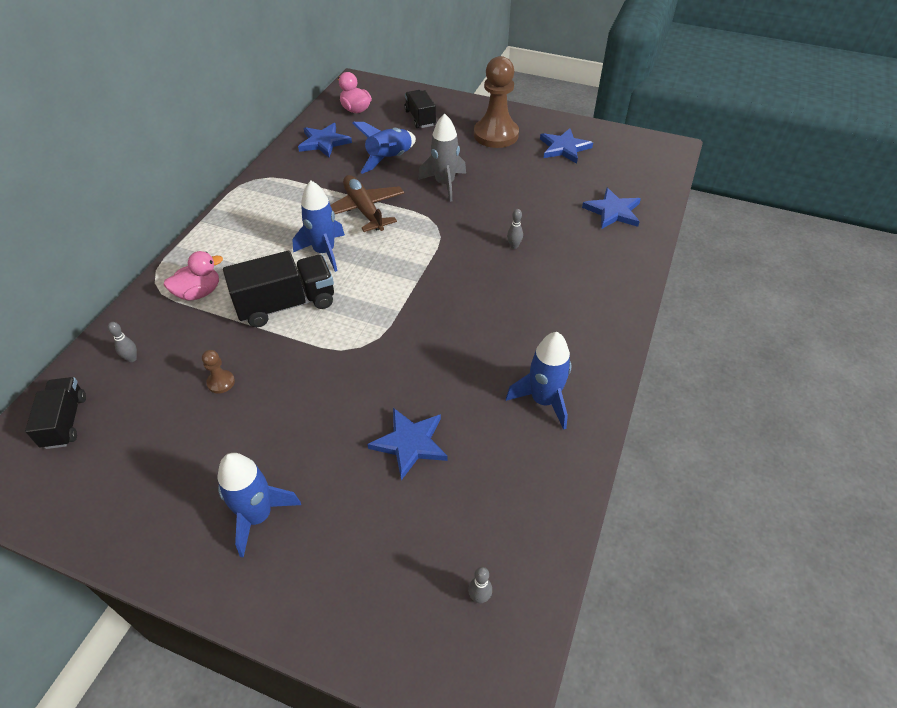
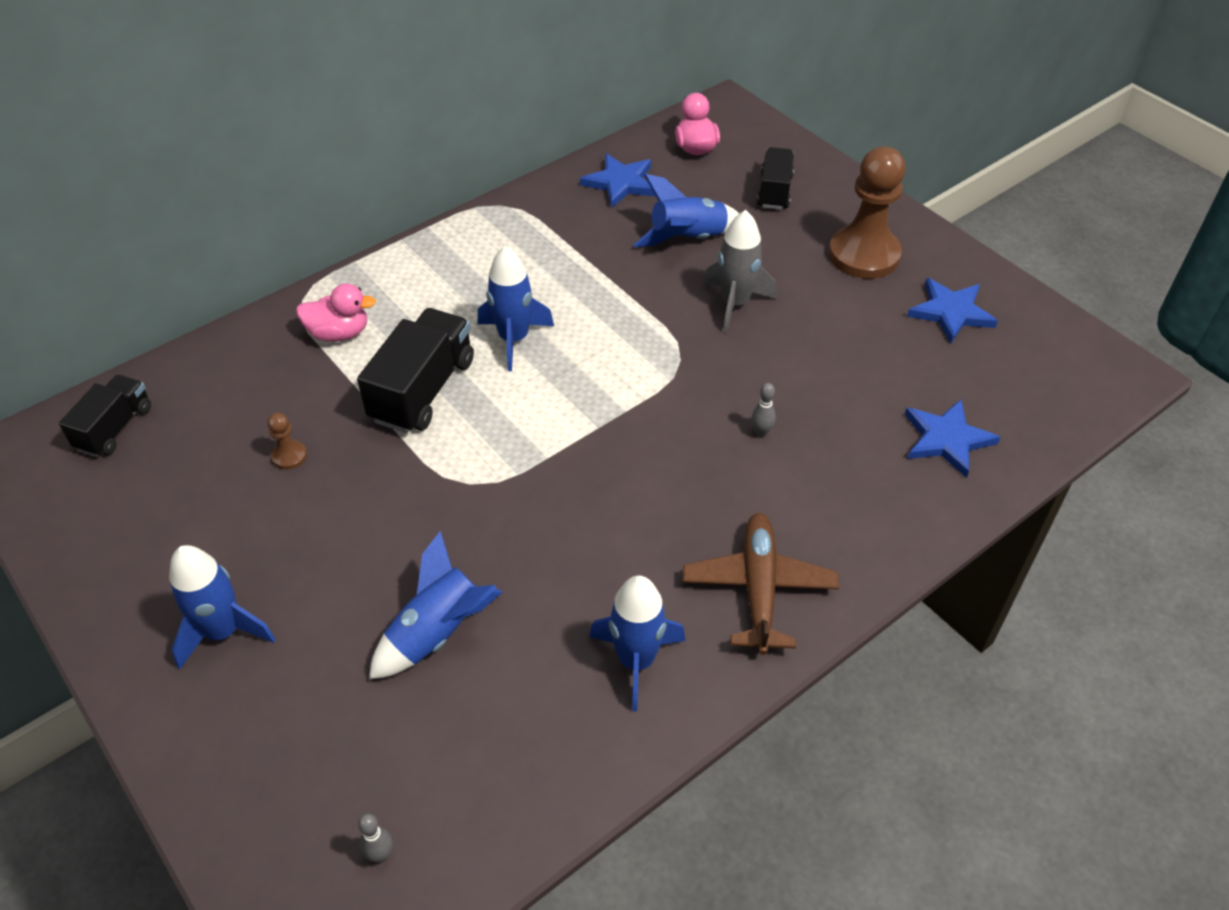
camera: 30 degrees right, 0 degrees up
(132, 359) = (220, 384): grey bowling pin -> none
(286, 304) = (423, 390): black truck -> black truck turned 75 degrees counterclockwise
(364, 210) = (603, 300): brown plane -> brown plane (759, 588)
(410, 443) = (438, 632): blue star -> blue rocket

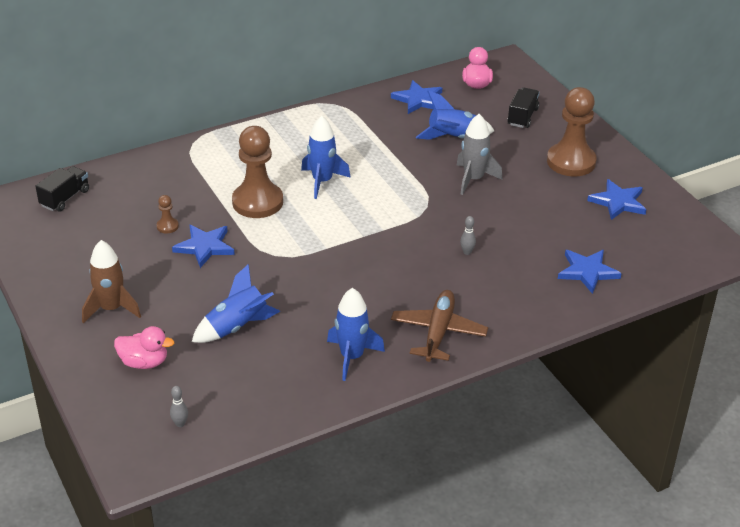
camera: 10 degrees right, 10 degrees down
(223, 632) = (111, 309): blue rocket -> brown rocket
(339, 333) = (212, 164): pink duck -> pink duck (144, 362)
(356, 485) = (204, 247): none -> blue star
(423, 390) = (257, 202): black truck -> brown pawn

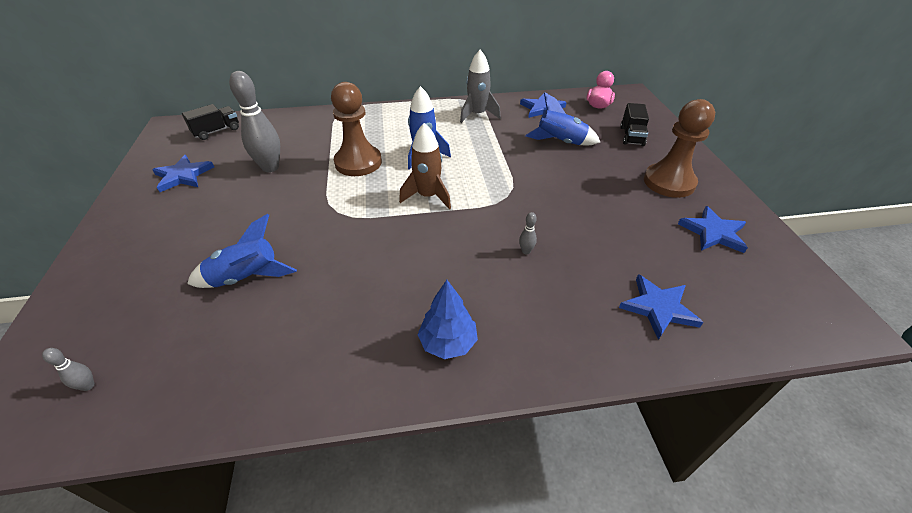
camera: 20 degrees right, 5 degrees up
(111, 309) = (158, 230): brown rocket -> brown rocket (428, 196)
(144, 362) = (130, 294): pink duck -> none
(167, 226) = (270, 167): brown pawn -> grey bowling pin
(204, 247) = (285, 191): blue star -> blue star (183, 175)
(352, 357) = (332, 349): blue rocket -> none
(438, 332) = (448, 342): brown plane -> blue tree
(473, 179) = (563, 180): grey rocket -> grey rocket (477, 115)
(522, 117) = (631, 136): black truck -> black truck turned 150 degrees clockwise

